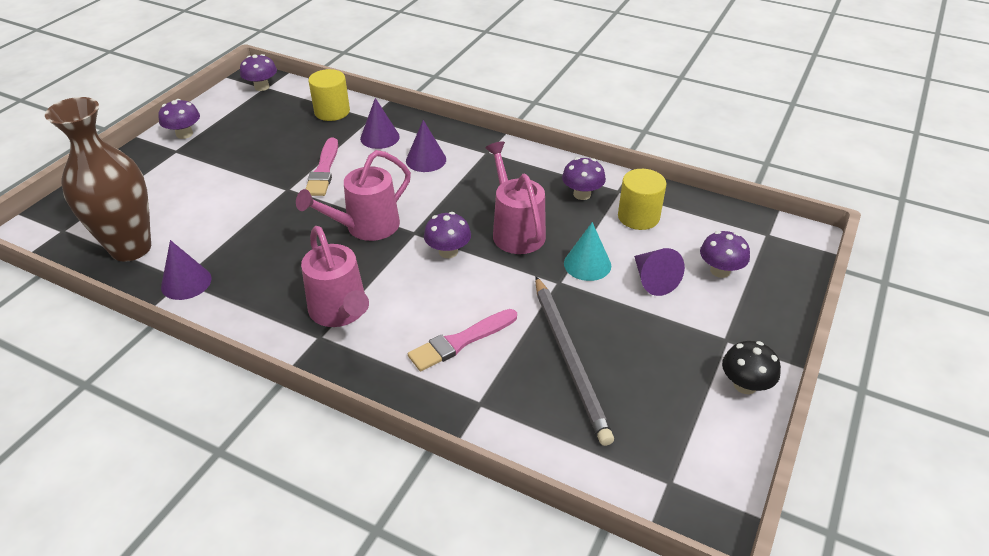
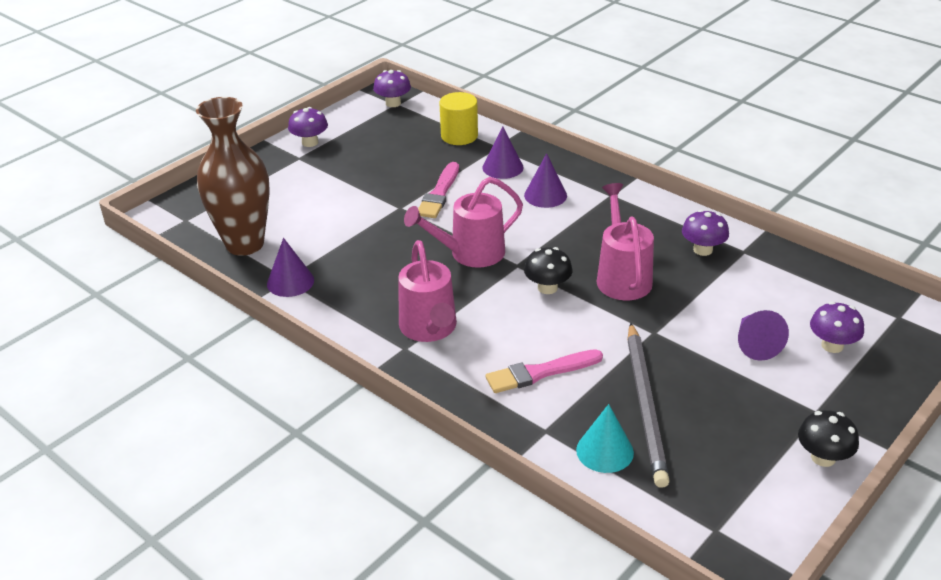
camera: 15 degrees right, 5 degrees down
(448, 251) = (547, 288): purple mushroom -> black mushroom
(587, 264) = (689, 319): turquoise cone -> turquoise cone (604, 451)
(638, 217) = (758, 280): yellow cylinder -> none

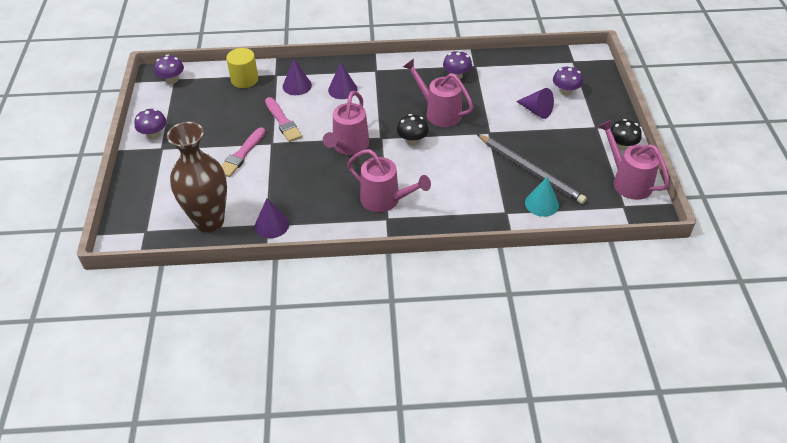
camera: 45 degrees left, 10 degrees up
(540, 373) = (467, 186): pink brush -> pink brush (241, 154)
(767, 504) = (627, 181): none -> pink watering can

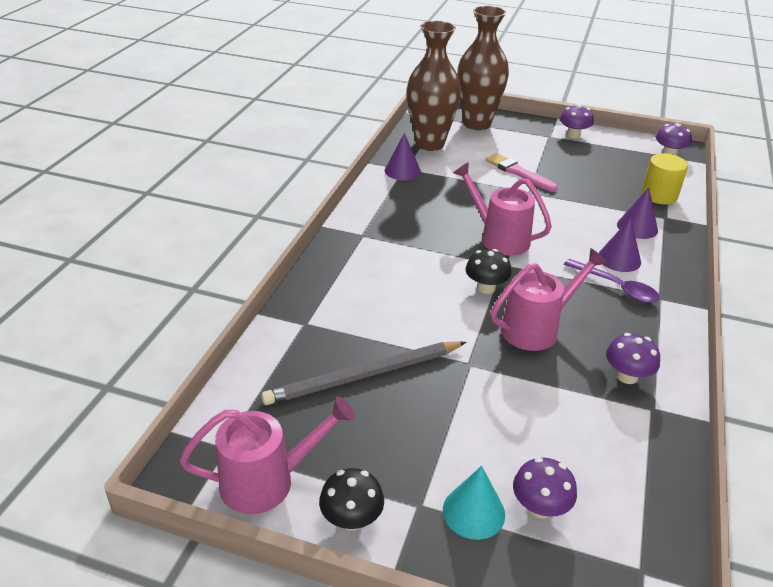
camera: 110 degrees right, 10 degrees down
(151, 199) = (477, 124): none -> brown vase
(283, 121) = (566, 205): pink brush -> none
(376, 87) = (616, 287): none -> purple spoon
(385, 200) = (390, 241): pink watering can -> none
(536, 111) = (499, 440): purple cone -> none
(541, 204) = (295, 361): turquoise cone -> turquoise cone (473, 512)

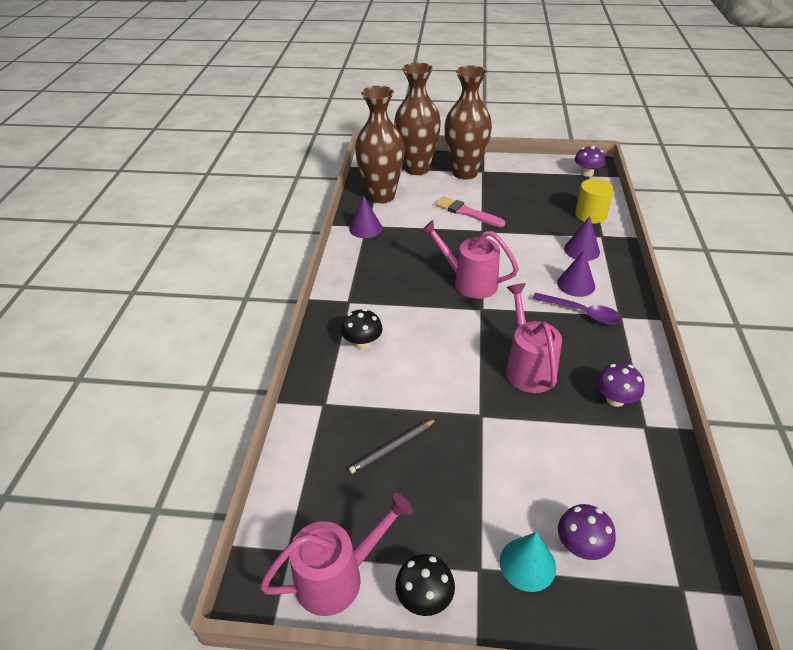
camera: 10 degrees left, 5 degrees up
(364, 376) = (392, 447): grey pencil -> grey pencil, size x0.53
(486, 287) = (472, 335): black mushroom -> black mushroom (362, 343)
(528, 135) = (465, 173): none -> brown vase
(537, 328) = (527, 367): pink watering can -> pink watering can turned 60 degrees counterclockwise
(573, 135) = (502, 167): purple mushroom -> none

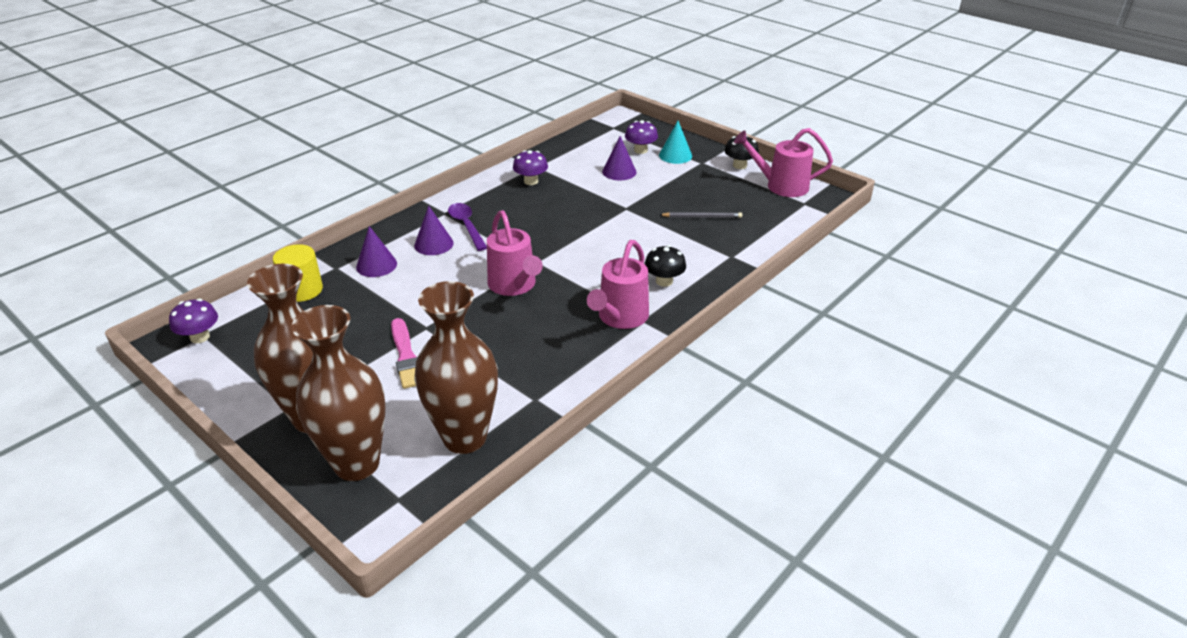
camera: 145 degrees left, 5 degrees down
(365, 228) = (540, 396): purple cone -> purple cone (619, 171)
(527, 367) = (558, 216): pink watering can -> pink watering can (620, 318)

